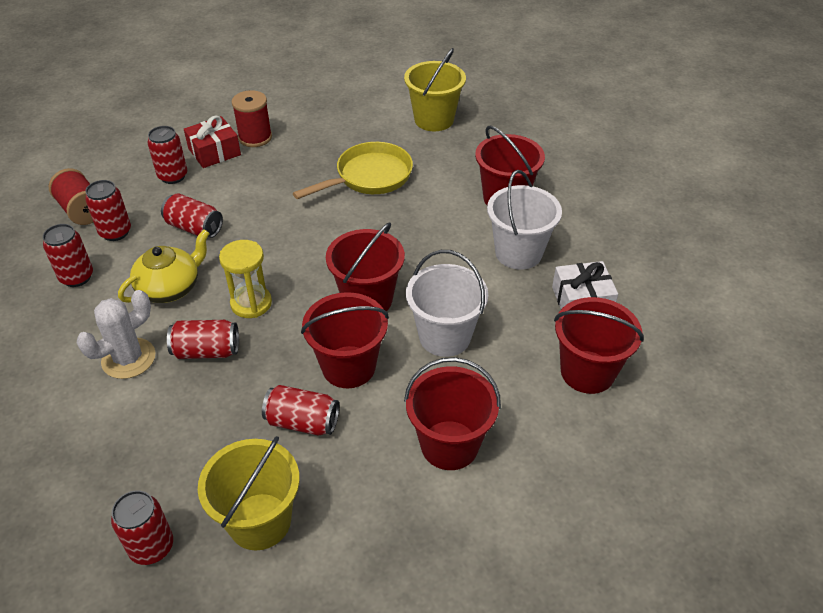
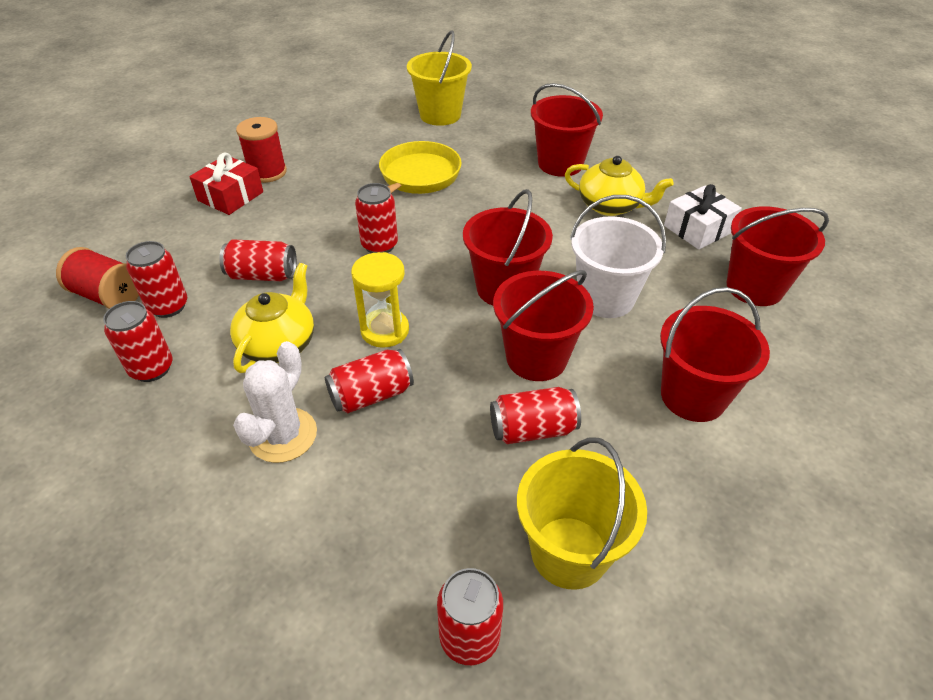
camera: 25 degrees left, 0 degrees up
(173, 176) = (199, 231): red can -> red can (379, 245)
(518, 253) = (610, 206): white bucket -> yellow teapot

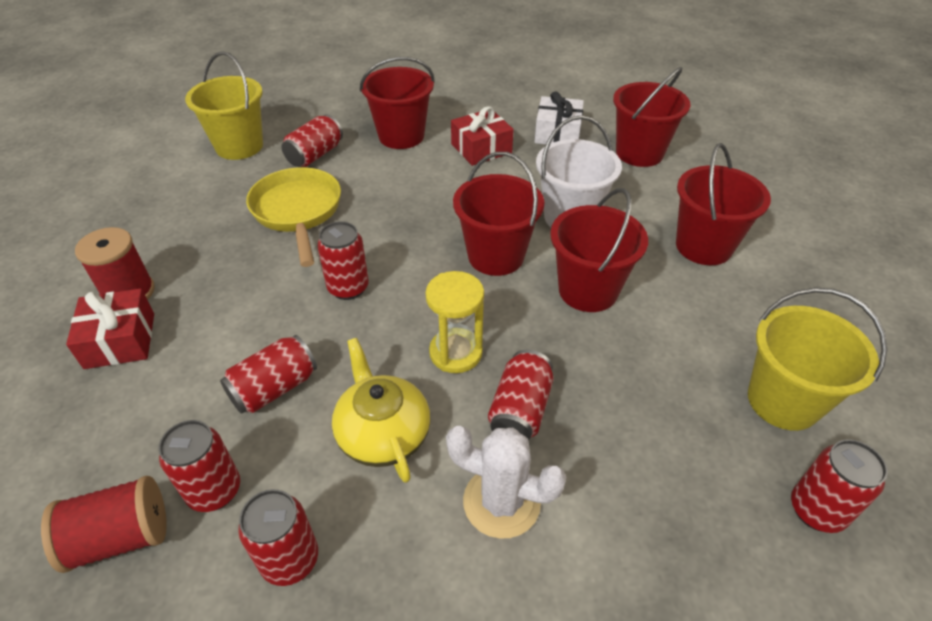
camera: 45 degrees left, 0 degrees up
(283, 435) = (501, 502): white cactus -> white cactus turned 45 degrees counterclockwise
(532, 429) = (655, 341): red can -> red can (315, 155)
(610, 206) = (481, 148): yellow teapot -> red gift

